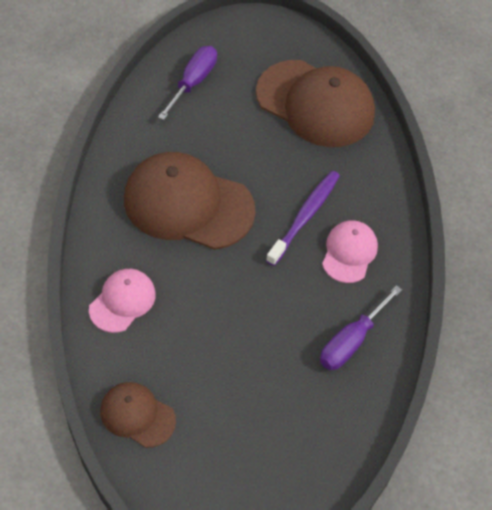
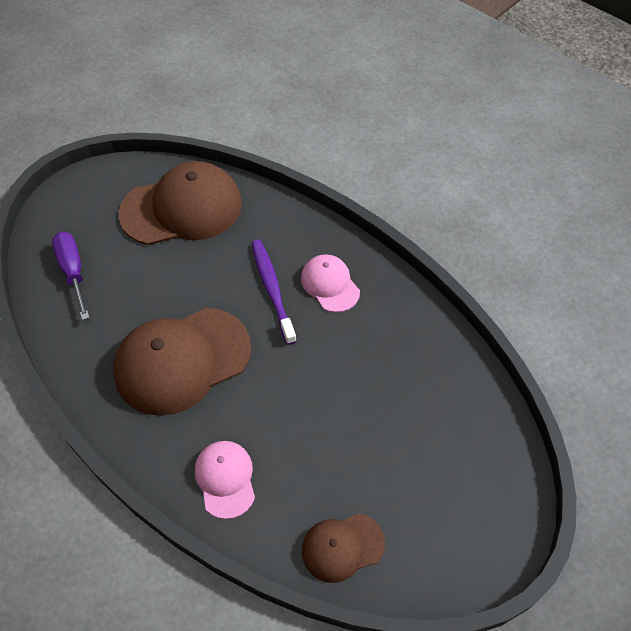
camera: 45 degrees left, 0 degrees up
(351, 341) = (405, 340): purple screwdriver -> none

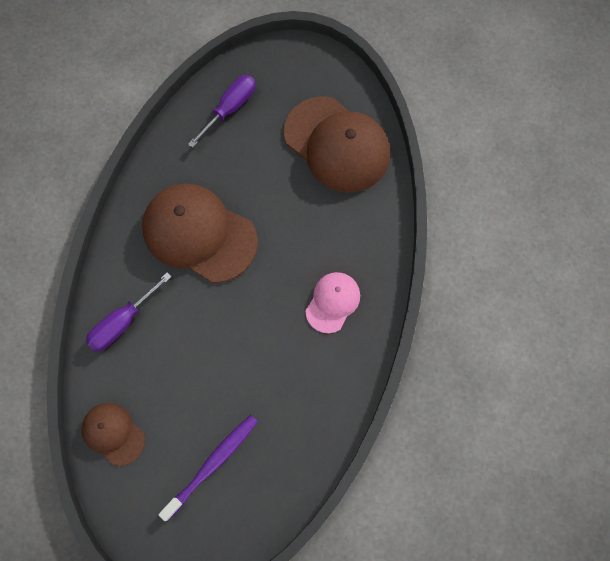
camera: 60 degrees right, 15 degrees up
(225, 479) = (123, 322): pink cap -> purple screwdriver
(272, 290) = (300, 260): purple toothbrush -> purple toothbrush (212, 464)

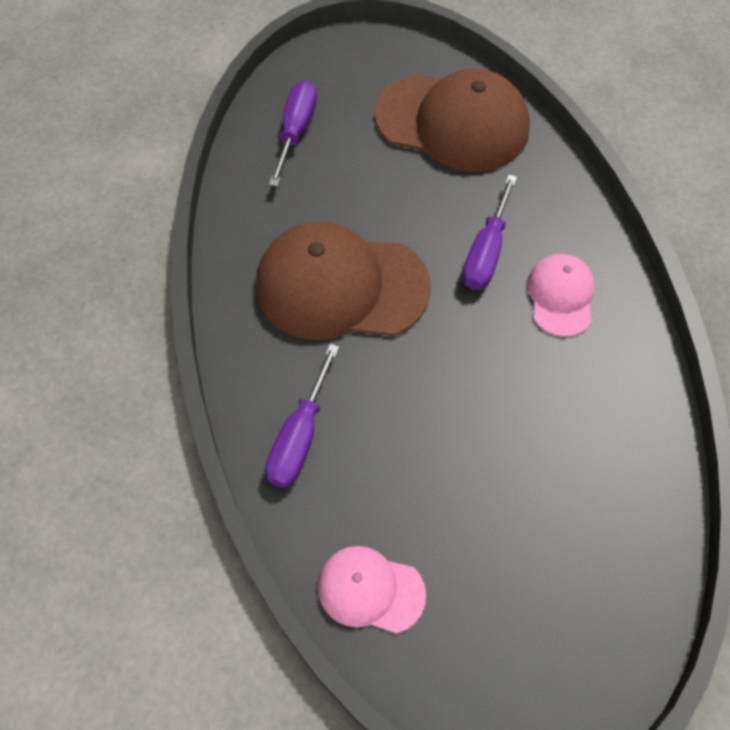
camera: 25 degrees left, 10 degrees down
(113, 433) = (370, 590): brown cap -> pink cap
(212, 464) = (533, 566): purple toothbrush -> none
(303, 250) = (486, 252): none -> purple screwdriver

